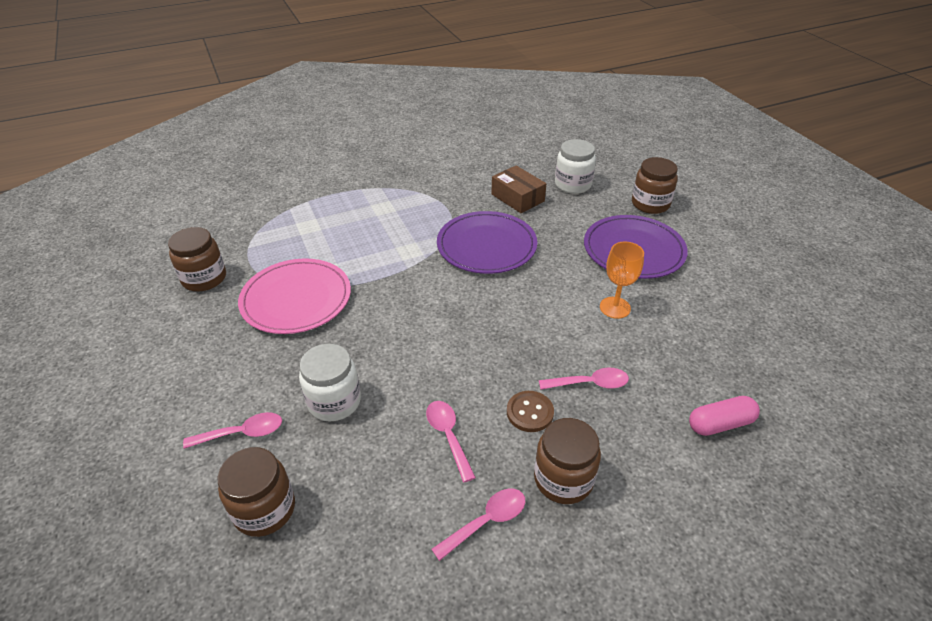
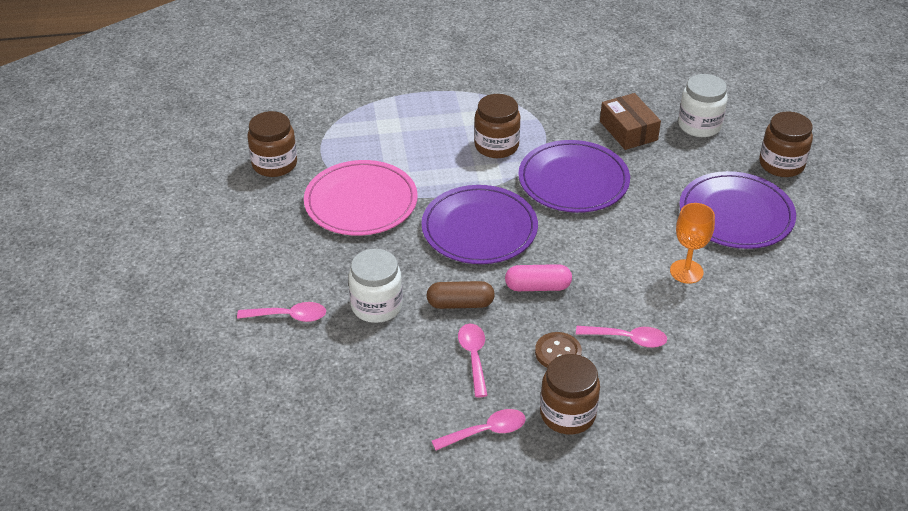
camera: 15 degrees right, 0 degrees up
(264, 509) = (298, 381): brown jar -> brown jar (496, 146)
(416, 303) = (479, 228): none -> purple plate
(418, 381) = (460, 304): none -> brown capsule
(720, 424) = (742, 401): pink capsule -> pink capsule (537, 287)

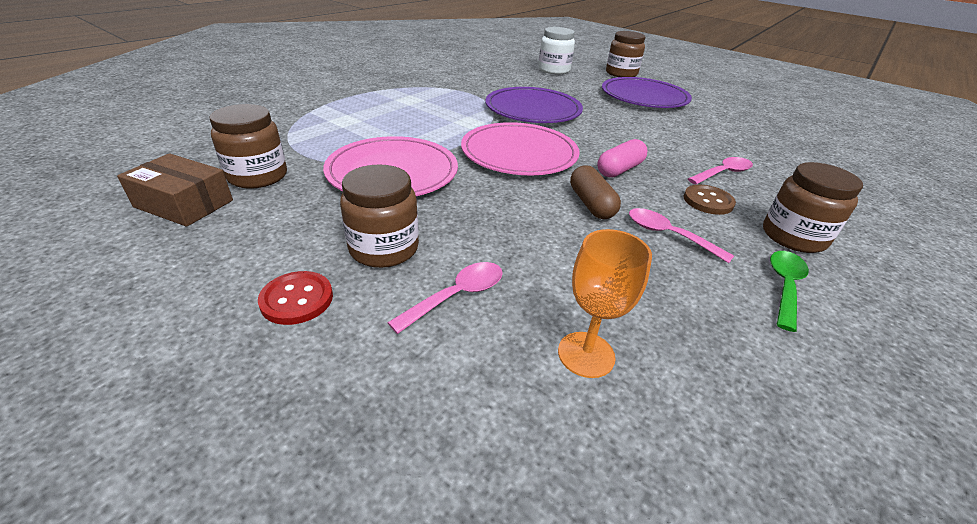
camera: 45 degrees left, 5 degrees down
(214, 272) = (297, 299): none -> red button
(376, 306) = (529, 239): white jar -> none
(460, 304) = (591, 204): brown capsule -> brown capsule turned 60 degrees counterclockwise
(479, 228) = (519, 153): purple plate -> pink plate
(486, 431) = (784, 286): pink spoon -> green spoon
(496, 146) = (451, 108): brown jar -> brown jar (384, 248)
(628, 131) = (521, 81): brown box -> brown box (184, 204)
(686, 271) = (676, 128): orange goblet -> orange goblet (586, 354)

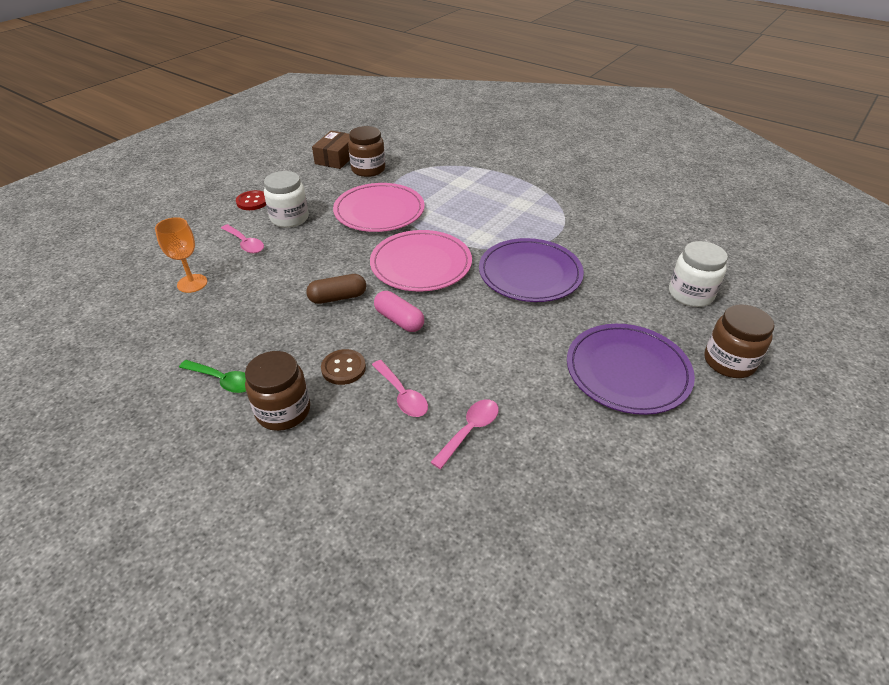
camera: 90 degrees right, 5 degrees up
(384, 248) = (289, 218): brown jar -> white jar
(668, 235) = (292, 332): pink spoon -> pink spoon (470, 430)

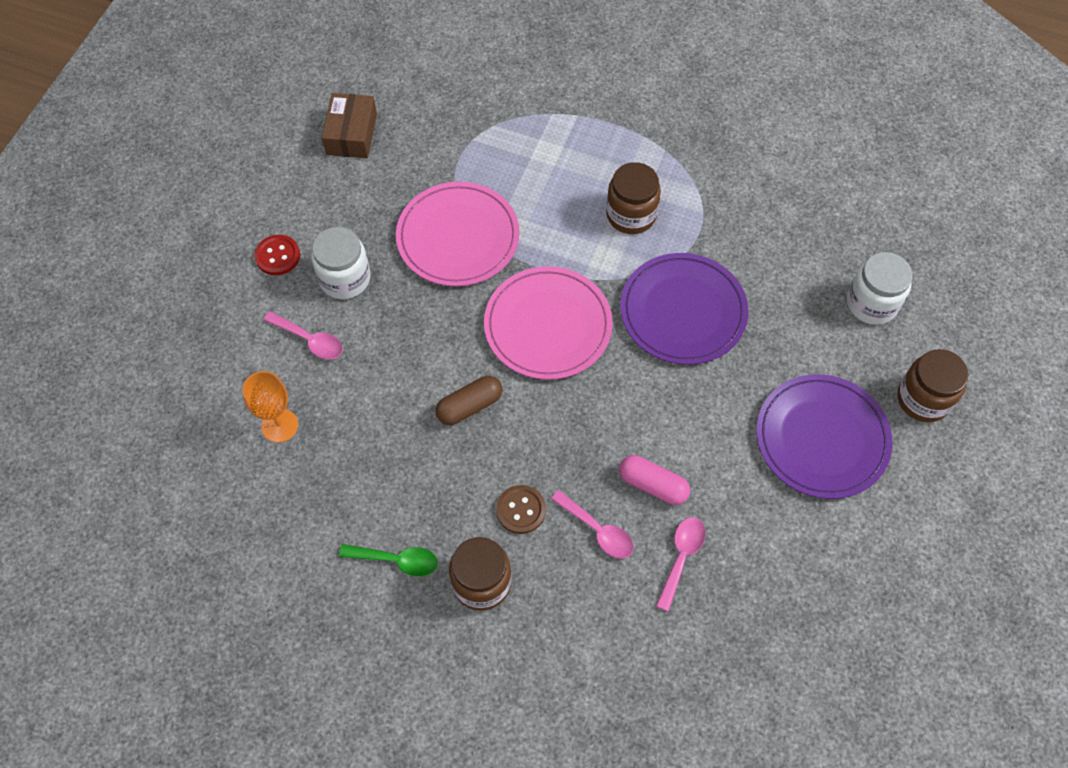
camera: 15 degrees left, 20 degrees up
(368, 169) = (408, 151): brown jar -> brown jar (631, 215)
(399, 320) = (555, 424): pink capsule -> pink capsule (653, 485)

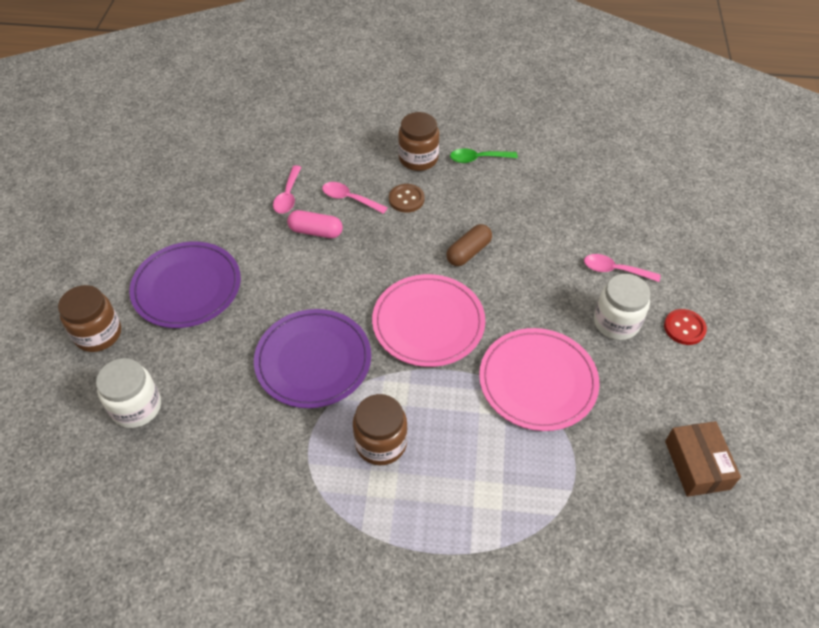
camera: 165 degrees right, 10 degrees down
(279, 425) = (600, 212): orange goblet -> none

